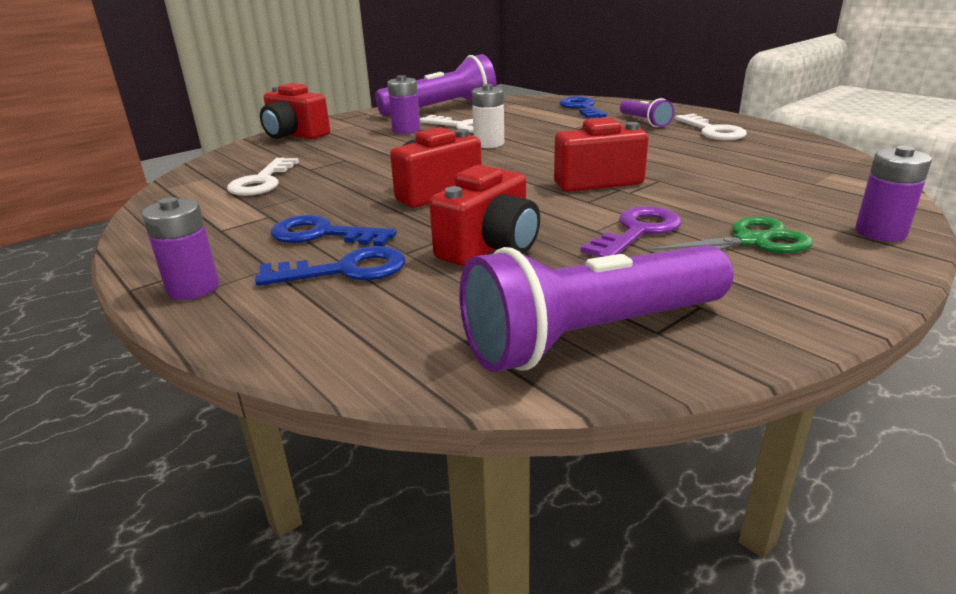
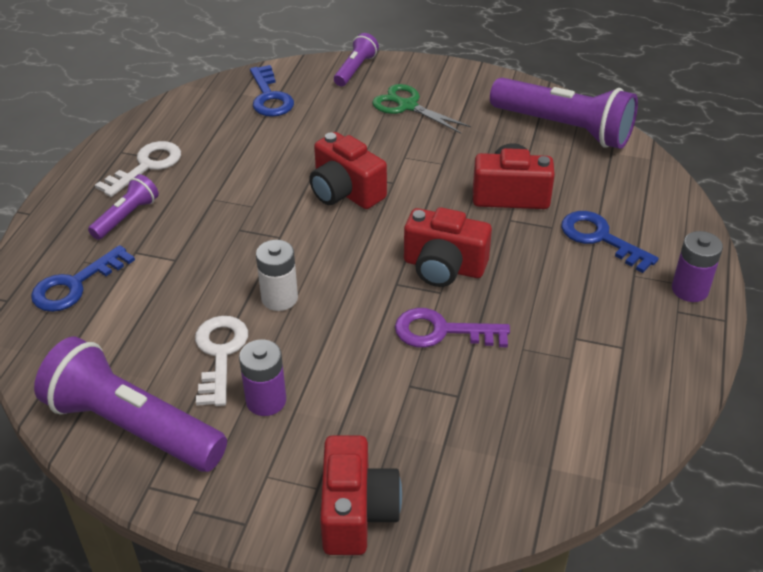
camera: 125 degrees left, 15 degrees up
(262, 181) = (520, 405): white key -> none
(322, 234) = (571, 281): blue key -> blue key (270, 97)
(637, 232) = (430, 146): purple key -> purple key (442, 331)
(880, 232) = (355, 69): purple battery -> purple flashlight

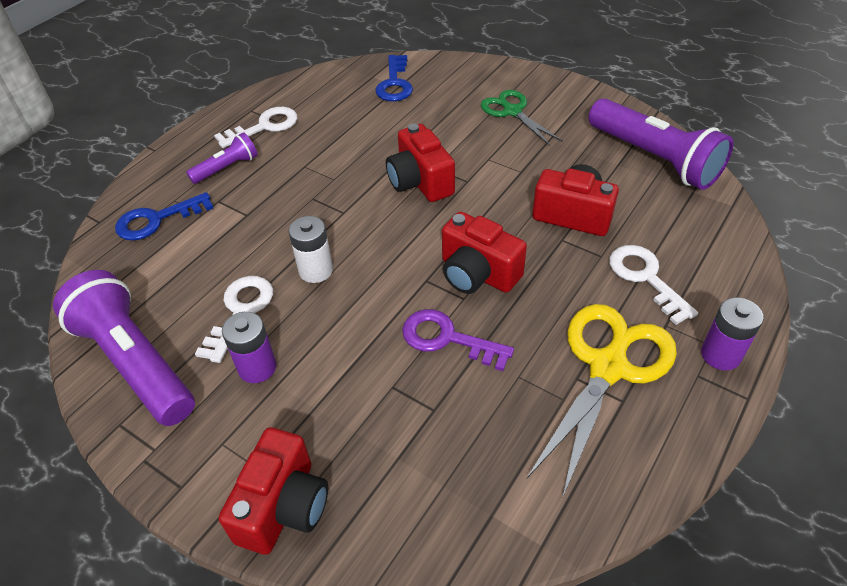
camera: 20 degrees right, 5 degrees up
(355, 69) = (480, 70): purple flashlight -> none
(599, 322) = (608, 367): none -> yellow scissors
(600, 238) = (645, 278): blue key -> white key

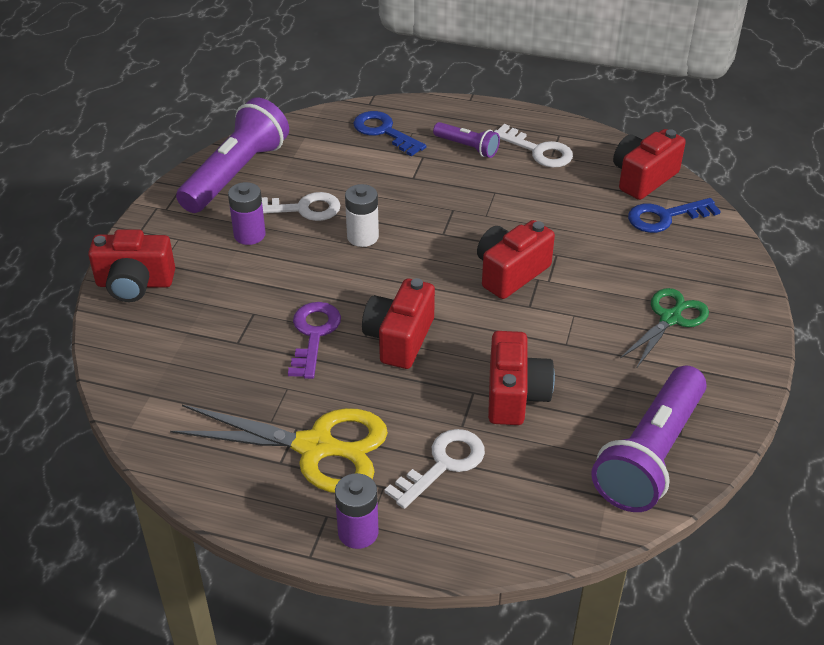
camera: 70 degrees right, 5 degrees down
(340, 81) = (643, 178): none -> red camera

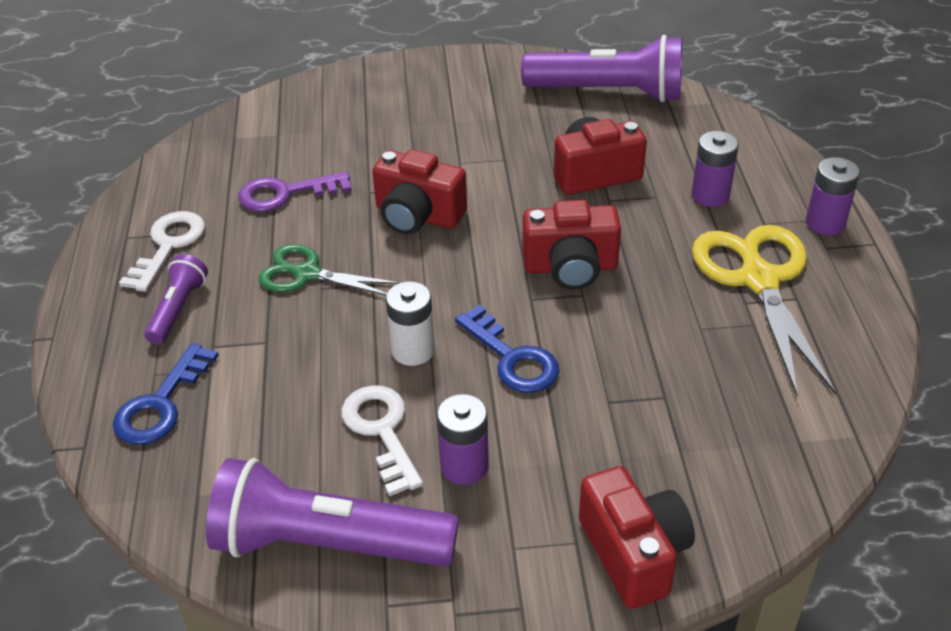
camera: 110 degrees left, 0 degrees up
(313, 335) = (609, 335): purple key -> purple key (285, 194)
(443, 464) = (710, 195): white key -> purple battery
(643, 178) = (202, 158): red camera -> none
(665, 217) = (270, 134): blue key -> blue key (512, 358)
(670, 318) = (431, 108): green scissors -> green scissors (307, 274)

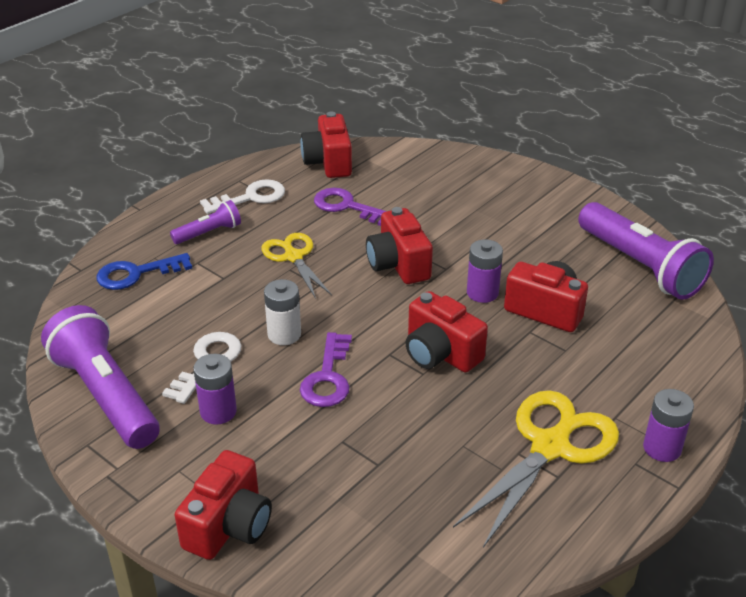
camera: 45 degrees right, 5 degrees down
(199, 162) = (328, 162): none -> red camera
(307, 274) = (293, 257): green scissors -> yellow scissors
(512, 358) = (328, 377): blue key -> purple key
(710, 195) = (605, 374): purple battery -> purple battery (482, 293)

